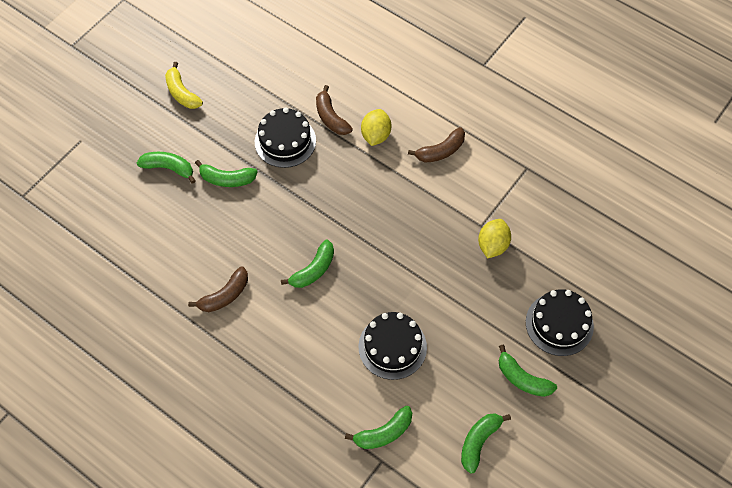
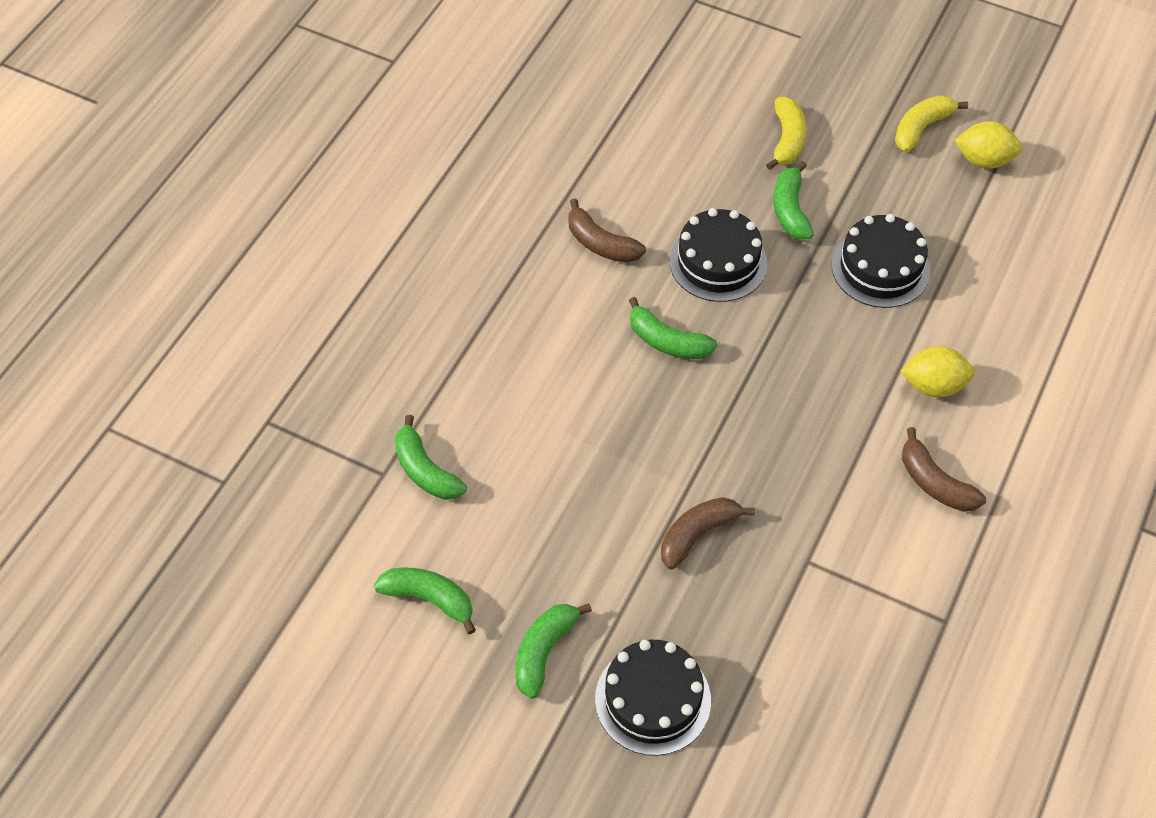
camera: 80 degrees right, 5 degrees down
(169, 168) = (787, 140): green banana -> yellow banana
(331, 117) = (945, 319): brown banana -> brown banana (698, 534)
(392, 347) = (563, 462): black cake -> black cake (718, 262)
(492, 245) = (775, 582): yellow lemon -> yellow lemon (983, 160)

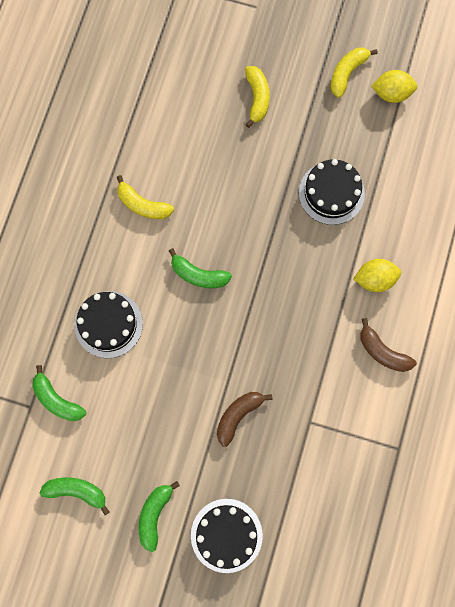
camera: 10 degrees left, 20 degrees up
(601, 243) = (143, 205): brown banana -> yellow banana
(718, 262) = (223, 206): black cake -> black cake (108, 324)
(790, 210) = (266, 156): green banana -> none

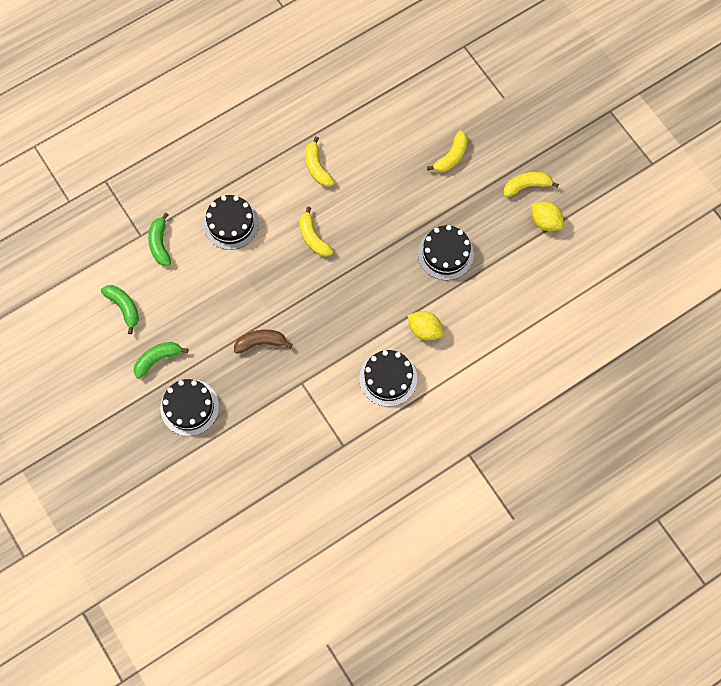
camera: 40 degrees right, 5 degrees down
(198, 275) = (313, 237): green banana -> yellow banana
(382, 352) = (388, 378): brown banana -> black cake

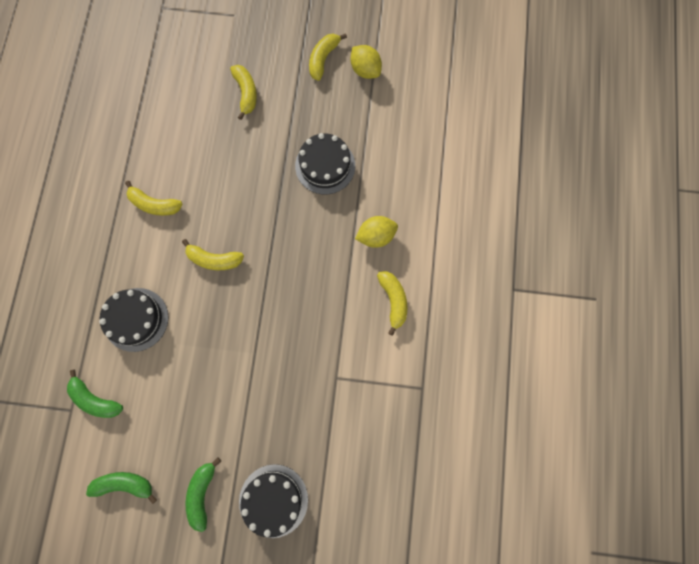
camera: 50 degrees left, 5 degrees up
(261, 342) = (269, 384): brown banana -> none
(388, 378) = (393, 301): black cake -> yellow banana
(545, 221) = (365, 70): yellow lemon -> yellow lemon turned 60 degrees clockwise

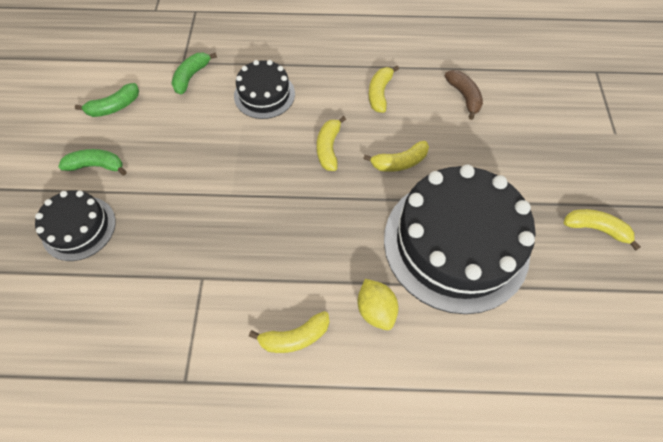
camera: 85 degrees right, 15 degrees down
(125, 484) = (114, 107): green banana -> green banana turned 60 degrees clockwise
(172, 128) = (464, 97): none -> brown banana
(246, 93) = (523, 155): yellow banana -> yellow banana (399, 162)
(325, 166) = (455, 243): black cake -> black cake, size x1.99
(365, 70) = (599, 279): yellow lemon -> none

